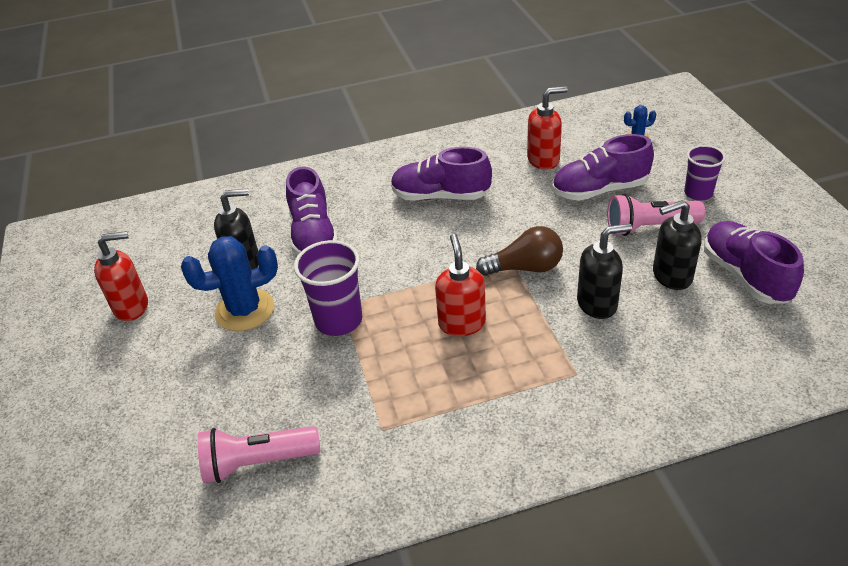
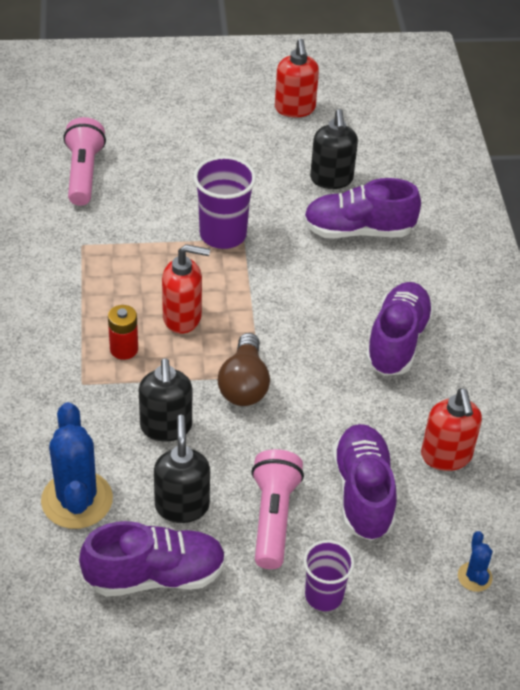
camera: 95 degrees right, 5 degrees up
(245, 310) = (262, 176): blue cactus -> blue cactus (77, 500)
(519, 354) = (124, 349): none -> red battery

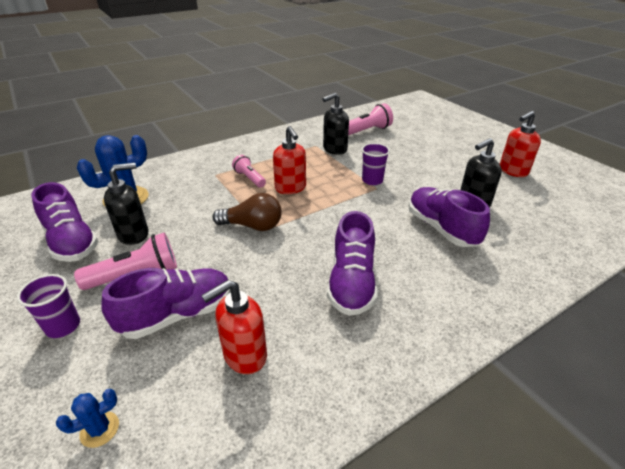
camera: 65 degrees right, 10 degrees down
(124, 349) = (249, 178): red battery -> pink flashlight
(166, 427) = (197, 209): black soap dispenser -> black soap dispenser (334, 149)
(223, 234) = (372, 180): purple cup -> purple cup, size x0.65
(244, 384) = (252, 226): brown light bulb -> brown light bulb turned 150 degrees counterclockwise
(397, 341) = (352, 283): purple shoe -> purple shoe turned 105 degrees clockwise

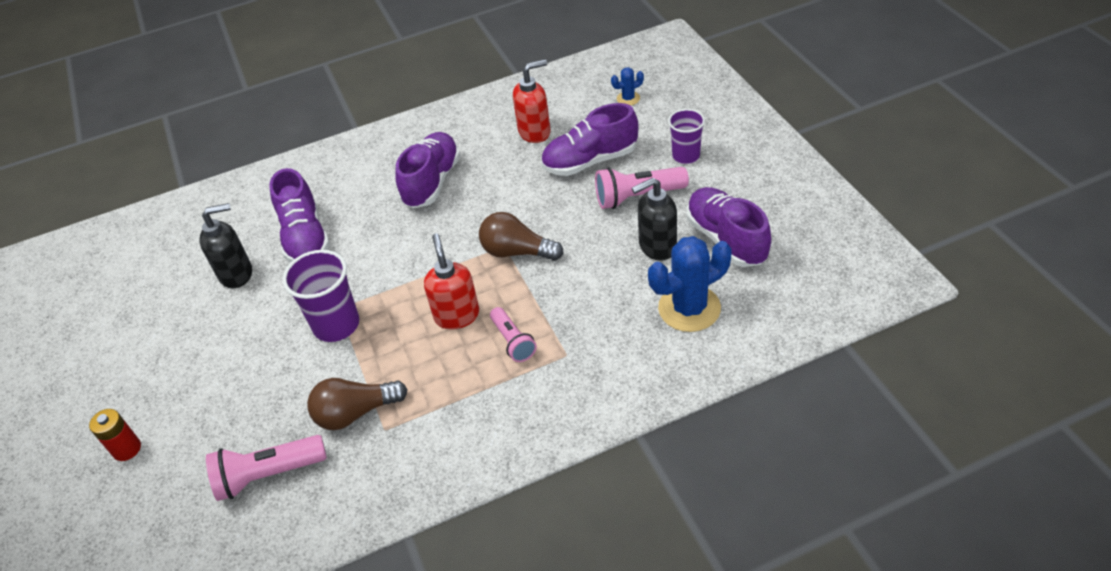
camera: 165 degrees left, 10 degrees up
(334, 149) = (356, 413): black soap dispenser -> brown light bulb
(372, 180) = (336, 325): purple cup -> purple cup, size x1.53
(448, 134) = (127, 449): none -> red battery
(513, 171) = (126, 332): red soap dispenser -> none

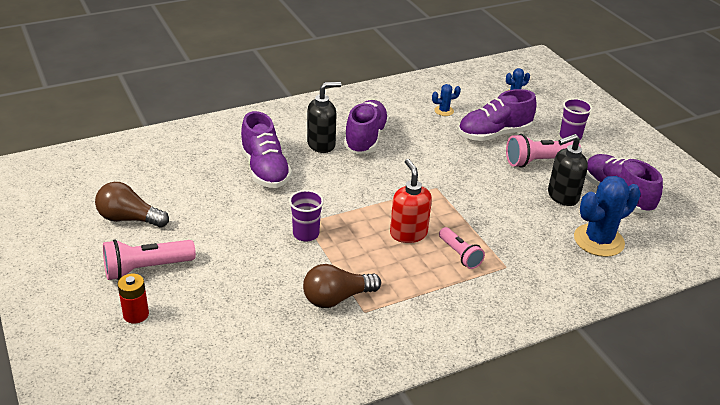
camera: 10 degrees left, 10 degrees down
(237, 274) = (210, 192): black soap dispenser -> black soap dispenser (321, 144)
(268, 475) = (269, 340): pink flashlight -> pink flashlight (146, 268)
(336, 325) = (306, 234): purple cup -> purple cup, size x0.65
(517, 252) = (448, 192): brown light bulb -> brown light bulb (129, 219)
(535, 132) = (444, 111): red soap dispenser -> blue cactus

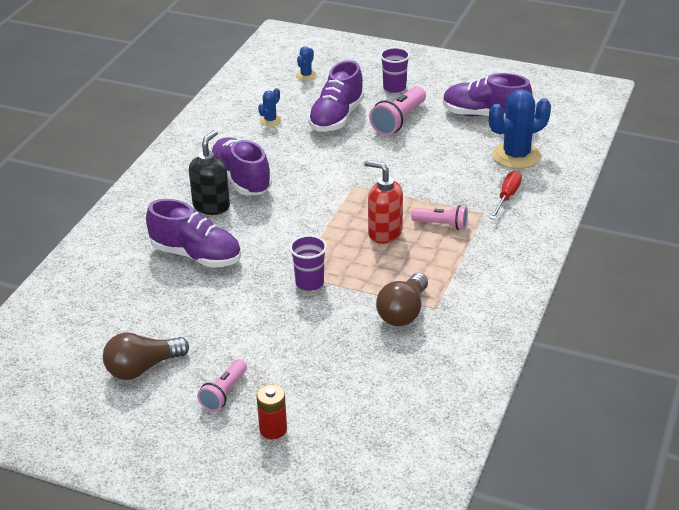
camera: 40 degrees left, 0 degrees up
(146, 268) = (224, 393): pink flashlight -> pink flashlight, size x0.65
(543, 267) = (507, 197): none -> red screwdriver
(562, 196) = (451, 138): black soap dispenser -> none
(598, 240) = (516, 156): blue cactus -> blue cactus turned 45 degrees clockwise

